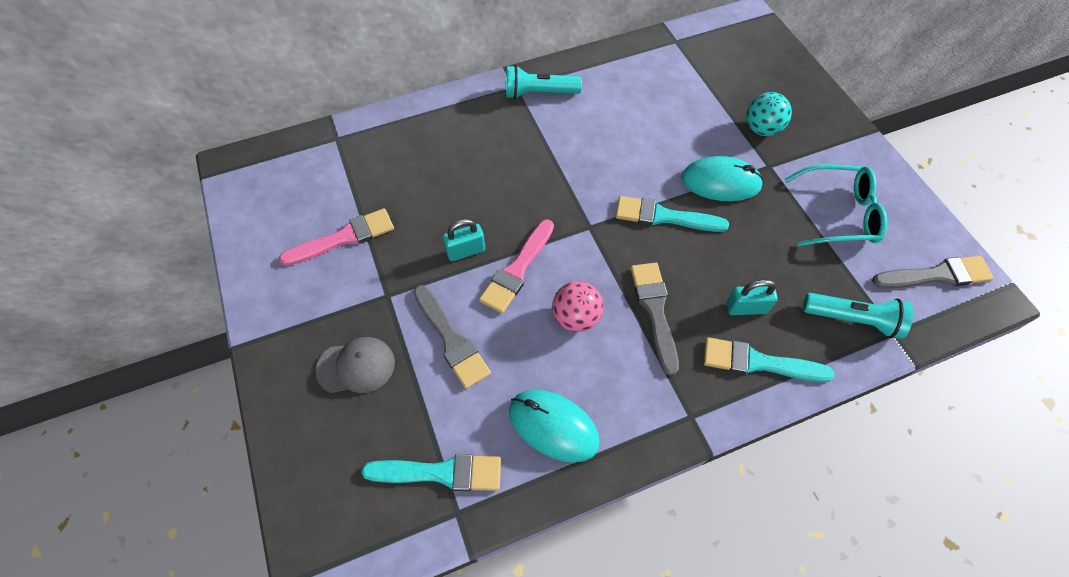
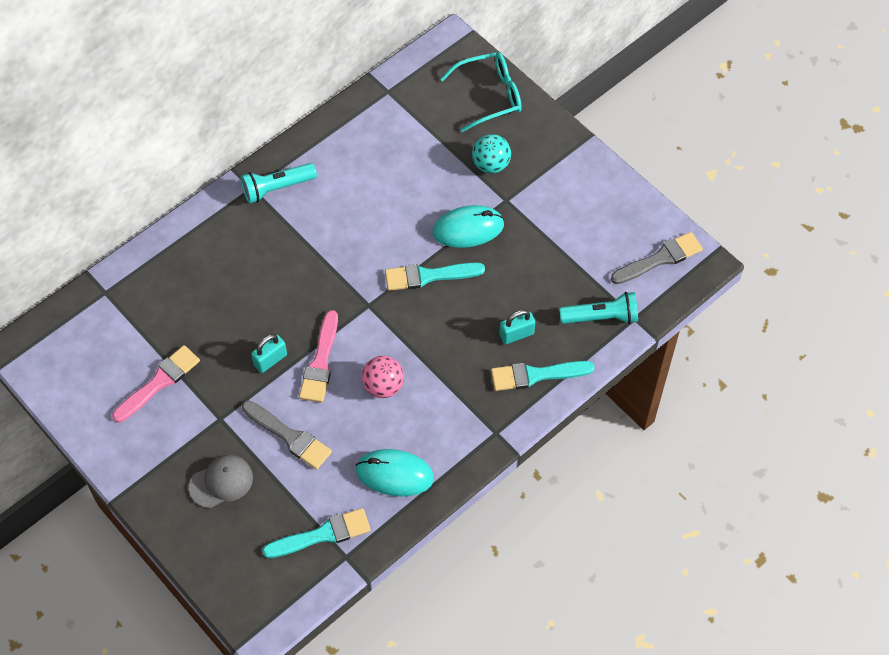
camera: 20 degrees left, 0 degrees up
(654, 311) = (444, 360): grey brush -> none
(839, 214) = (573, 228): turquoise glasses -> turquoise glasses (490, 96)

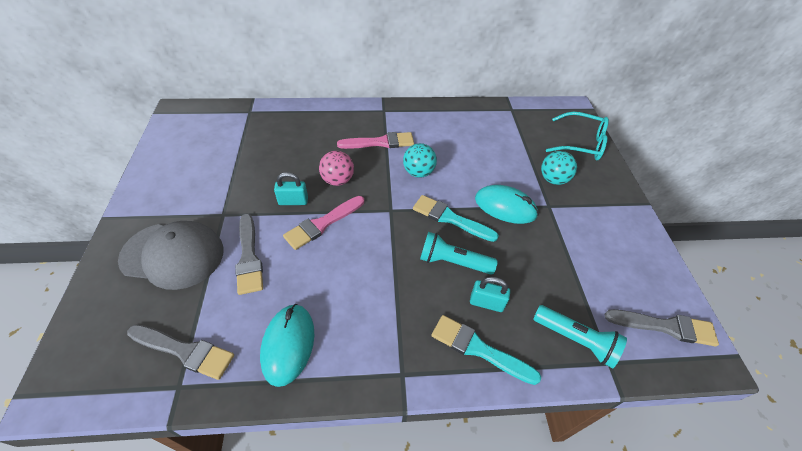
camera: 35 degrees right, 10 degrees down
(159, 382) = (217, 170): pink brush -> pink brush (380, 142)
(221, 482) = (173, 255): grey cap -> grey cap, size x1.67
(277, 188) = (398, 118): turquoise flashlight -> turquoise flashlight (453, 262)
(322, 534) = (185, 351): turquoise brush -> grey brush
(358, 245) = (418, 172): none -> turquoise ball
(383, 386) = (348, 269): pink ball -> pink ball (338, 180)
(394, 474) = (288, 344): turquoise mouse -> turquoise mouse turned 45 degrees clockwise

